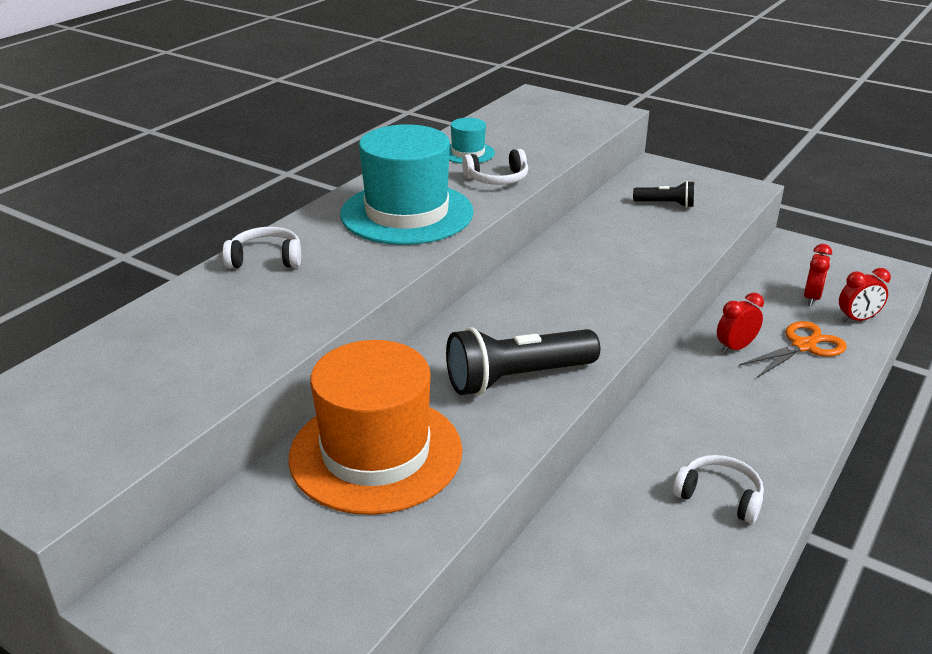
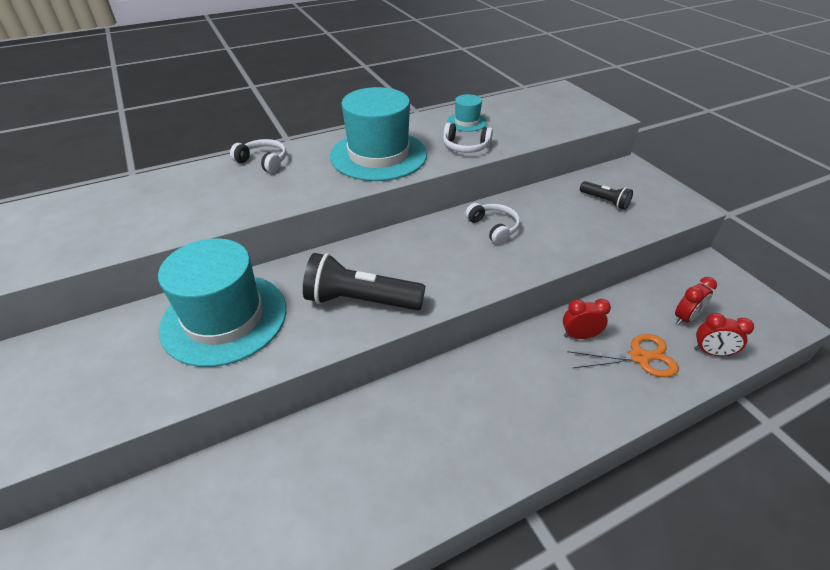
camera: 30 degrees right, 10 degrees up
(376, 453) = (224, 318): orange hat -> turquoise hat
(719, 496) = (452, 453): white headphones -> white headphones (493, 228)

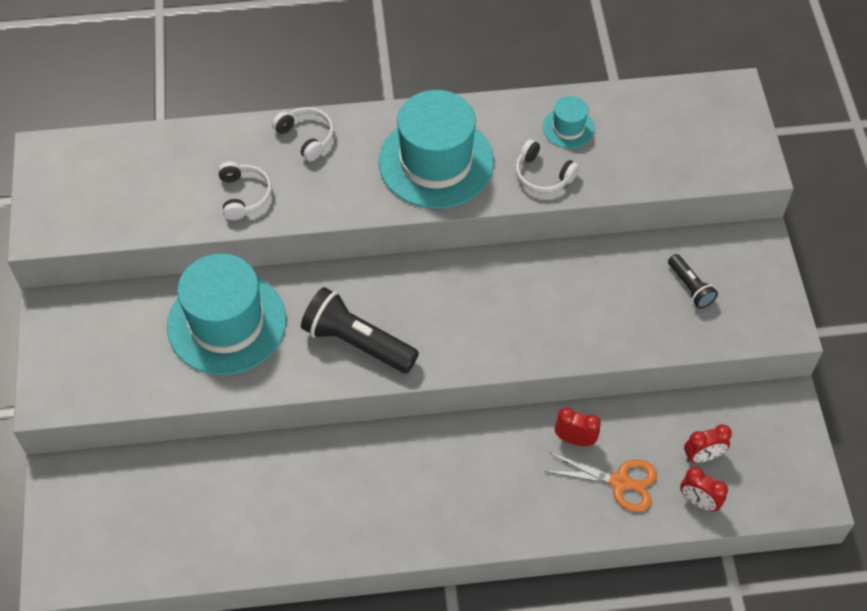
camera: 20 degrees right, 15 degrees up
(493, 228) = (536, 288): white headphones -> white headphones (244, 195)

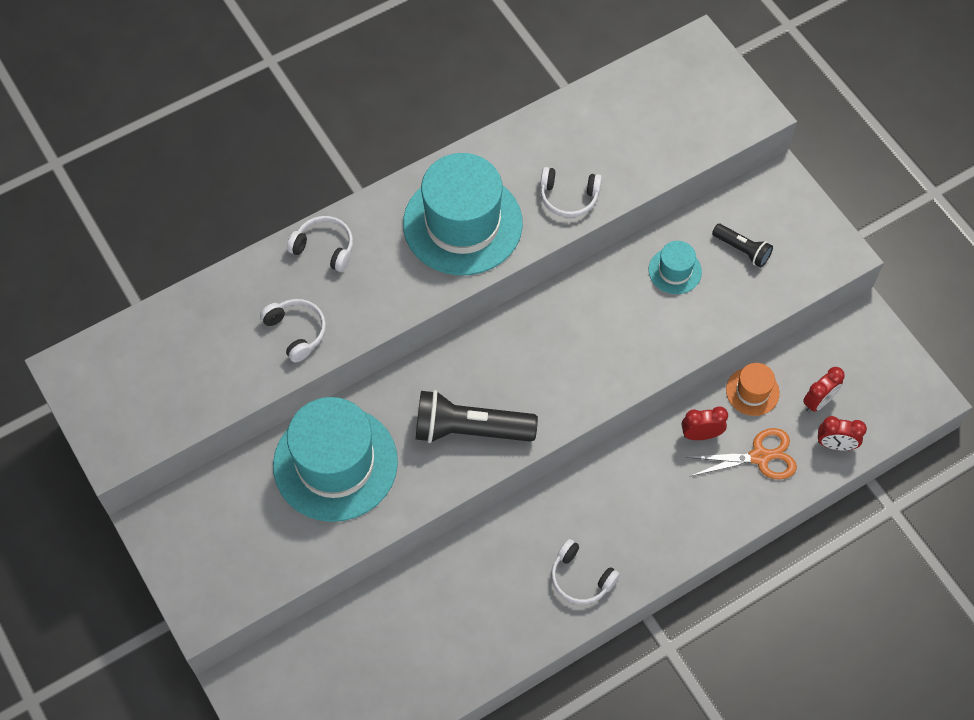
camera: 25 degrees left, 5 degrees up
(396, 518) = (581, 578): none -> white headphones
(568, 128) = (568, 141): turquoise hat -> turquoise hat (675, 271)
(644, 421) = (752, 391): none -> orange hat

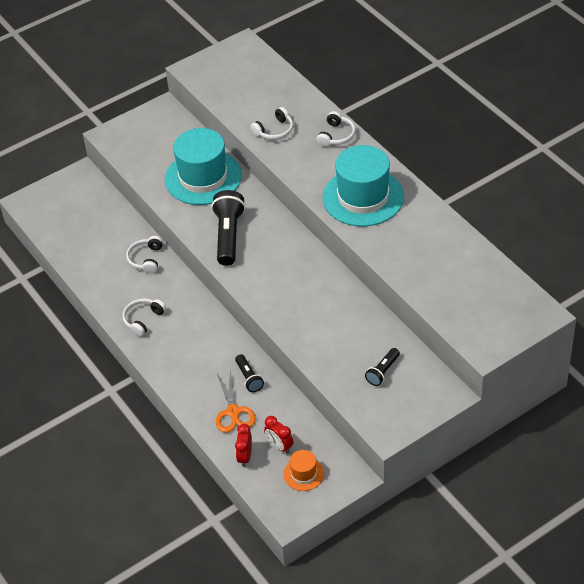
camera: 90 degrees right, 15 degrees down
(568, 197) = (392, 248): white headphones -> white headphones (146, 259)
(675, 271) = (360, 333): turquoise hat -> none
(701, 434) = (249, 378): red clock -> black flashlight
(752, 391) = (285, 407): orange hat -> orange hat (303, 474)

